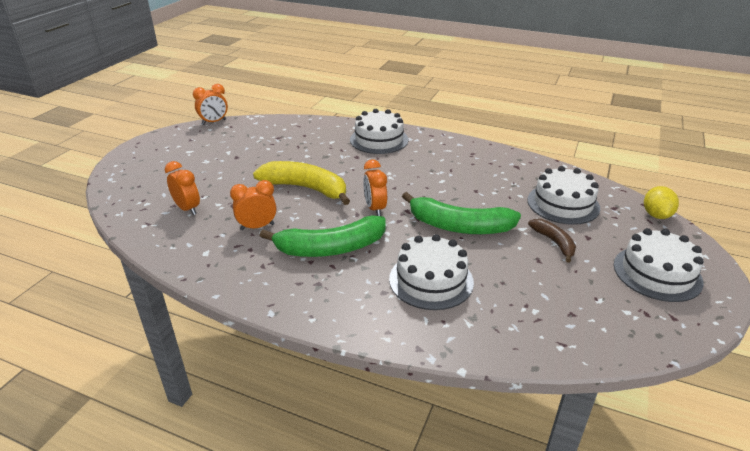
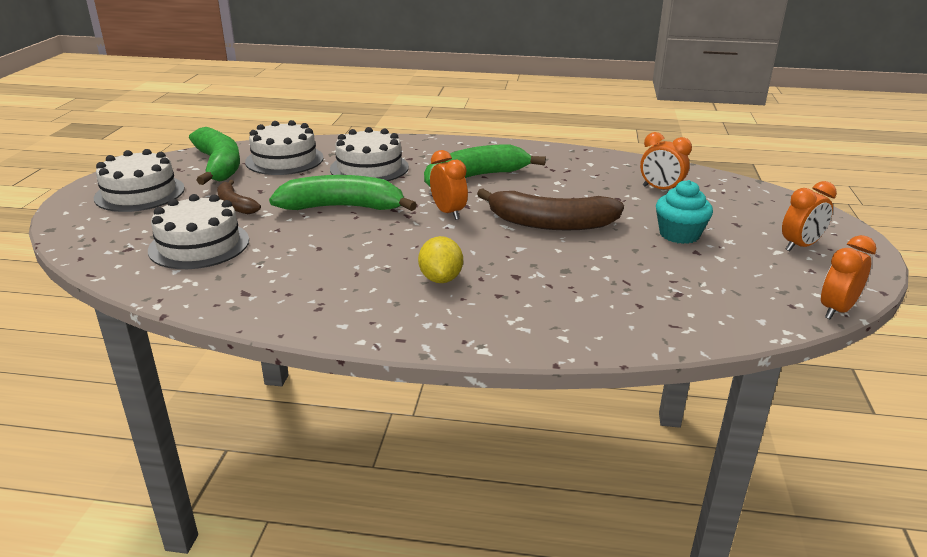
camera: 165 degrees right, 5 degrees down
(230, 169) = (679, 234): none -> turquoise cupcake
(257, 227) = (565, 184): orange clock -> orange clock (800, 246)
(306, 188) = (550, 223): yellow banana -> brown banana
(379, 140) = (497, 313): white cake -> white cake (284, 160)
(601, 312) = (219, 165): none -> green banana
(656, 215) = (77, 246): yellow lemon -> yellow lemon (441, 279)

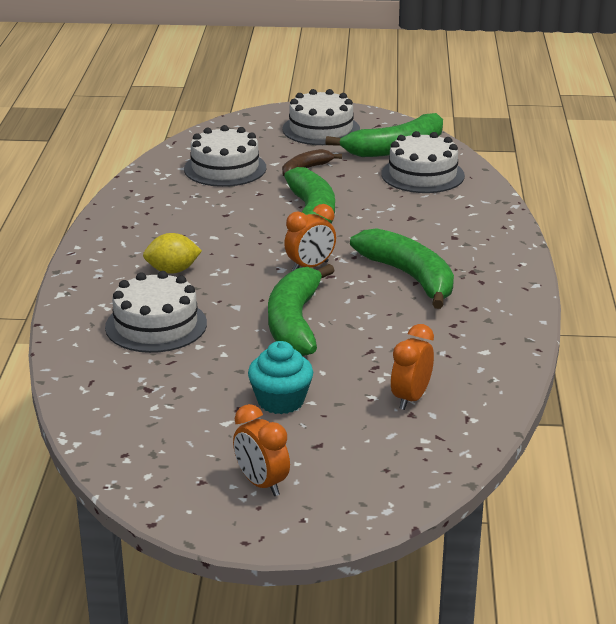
camera: 85 degrees right, 0 degrees up
(369, 168) = (416, 218): white cake -> white cake (156, 325)
(550, 223) = (295, 323): brown banana -> green banana
(836, 310) = (114, 481): orange clock -> none

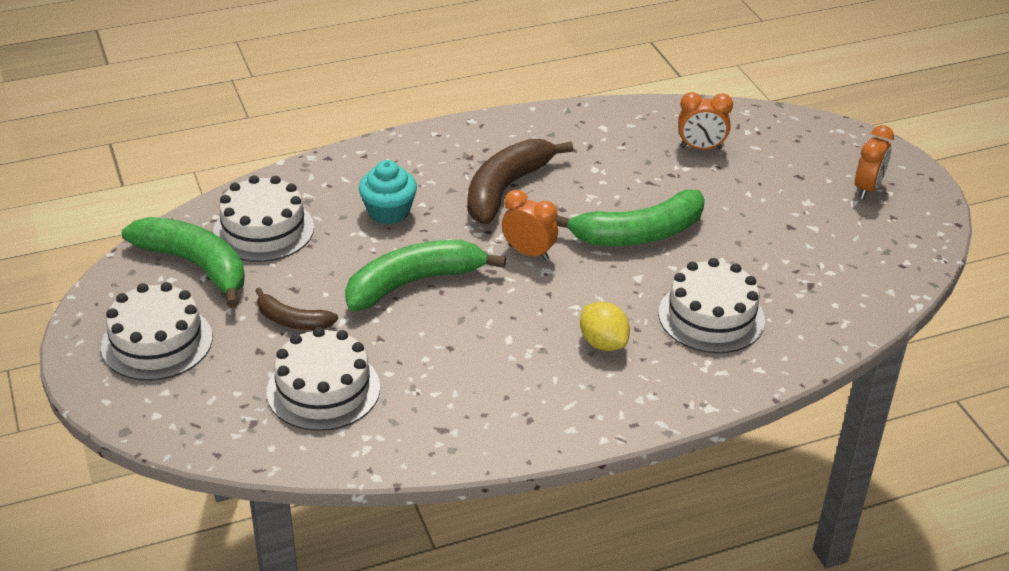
camera: 115 degrees left, 10 degrees up
(280, 401) = (761, 208): turquoise cupcake -> turquoise cupcake (388, 212)
(409, 277) = (506, 189): green banana -> brown banana

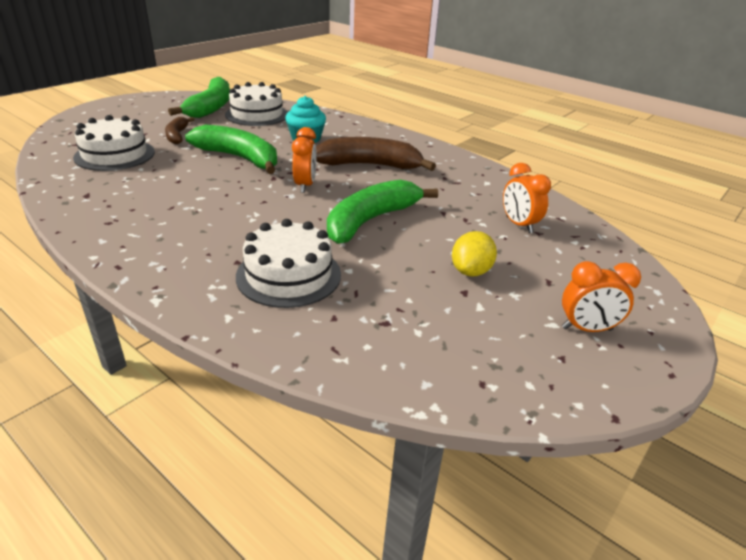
camera: 60 degrees right, 5 degrees down
(157, 342) = (139, 112): white cake -> none
(603, 343) = (218, 233): yellow lemon -> yellow lemon (471, 271)
(638, 234) = (371, 220): green banana -> green banana turned 90 degrees clockwise

